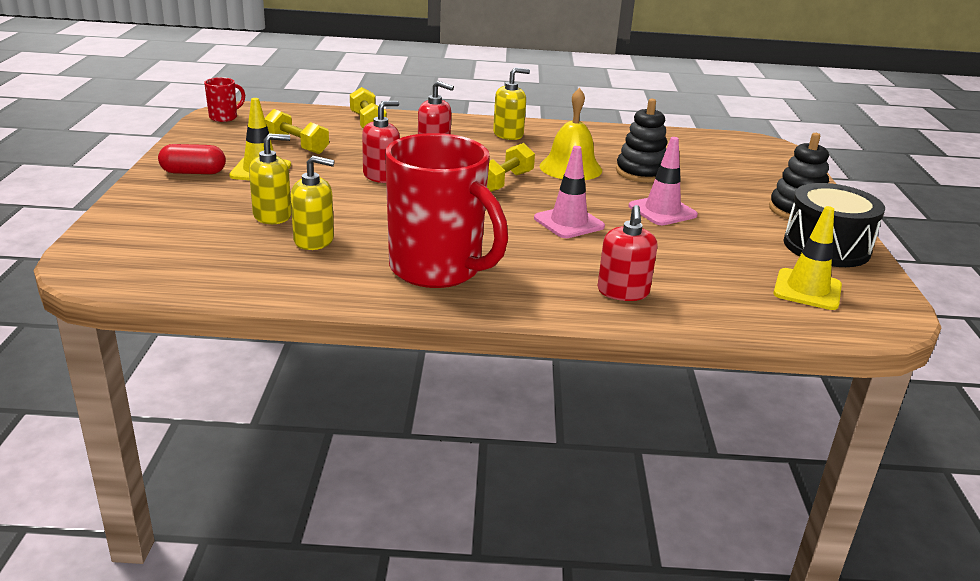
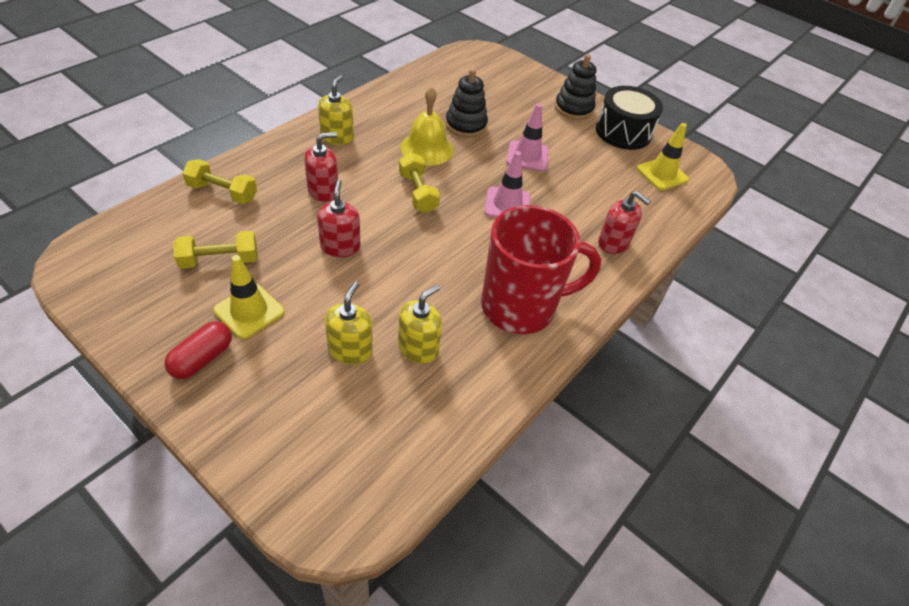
camera: 55 degrees left, 20 degrees up
(224, 117) = (87, 272): red mug -> none

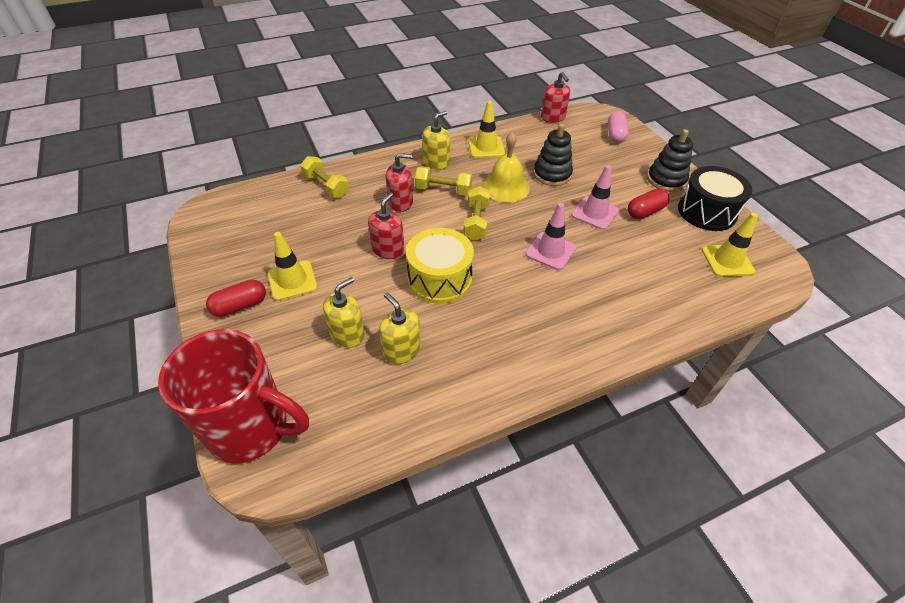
camera: 30 degrees right, 0 degrees up
(219, 260) = (294, 236): yellow dumbbell -> yellow dumbbell (443, 190)
(382, 109) = (486, 147): none -> yellow traffic cone
(414, 262) = (440, 279): none -> yellow drum
(418, 348) = (401, 350): yellow soap dispenser -> yellow soap dispenser turned 105 degrees counterclockwise
(504, 71) = (615, 135): none -> pink capsule
(521, 307) = (511, 344): red mug -> red mug (251, 428)
(571, 144) = (645, 212): none -> red capsule
(613, 243) = (636, 312): red soap dispenser -> red soap dispenser (553, 117)

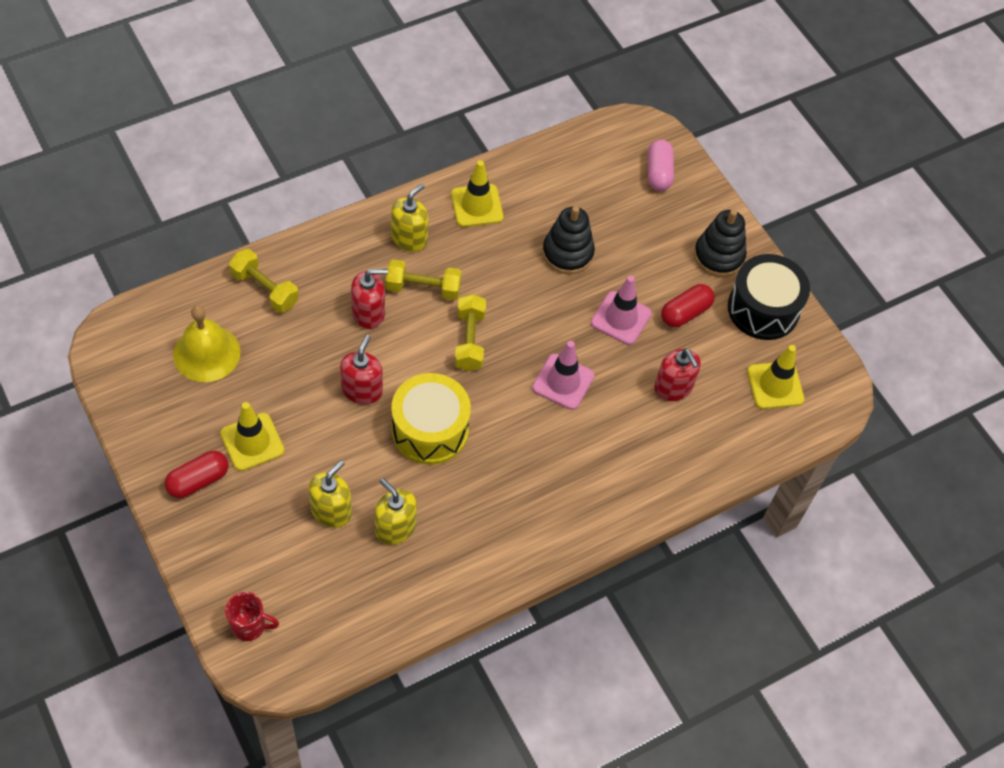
camera: 10 degrees left, 10 degrees up
(251, 428) = (249, 626): red mug -> red mug, size x0.41
(505, 187) = (506, 279): yellow bell -> yellow bell (206, 353)
(553, 117) = (571, 140): red soap dispenser -> red soap dispenser (673, 387)

